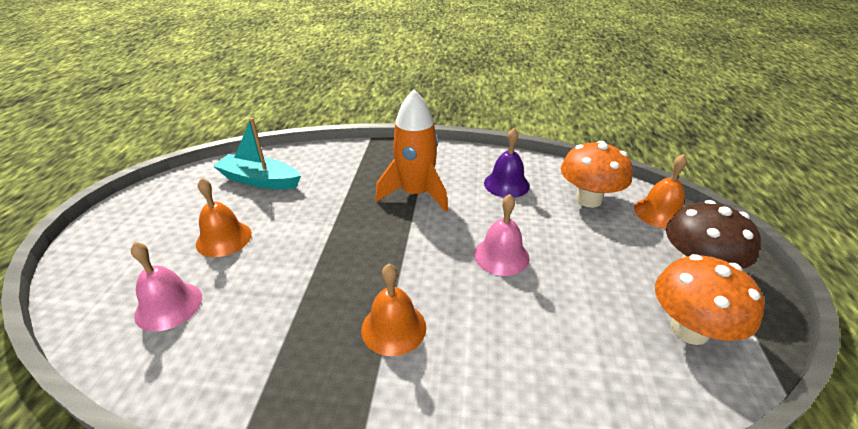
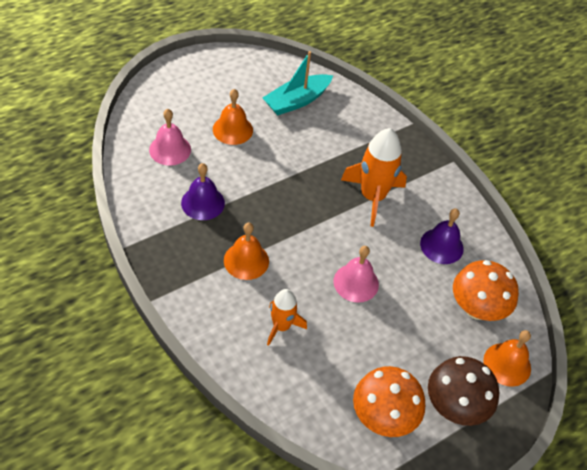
camera: 45 degrees right, 15 degrees up
(259, 180) = (297, 101): turquoise boat -> turquoise boat turned 105 degrees counterclockwise
(275, 320) = (203, 203): none -> purple bell
(511, 350) = (281, 326): none -> orange rocket

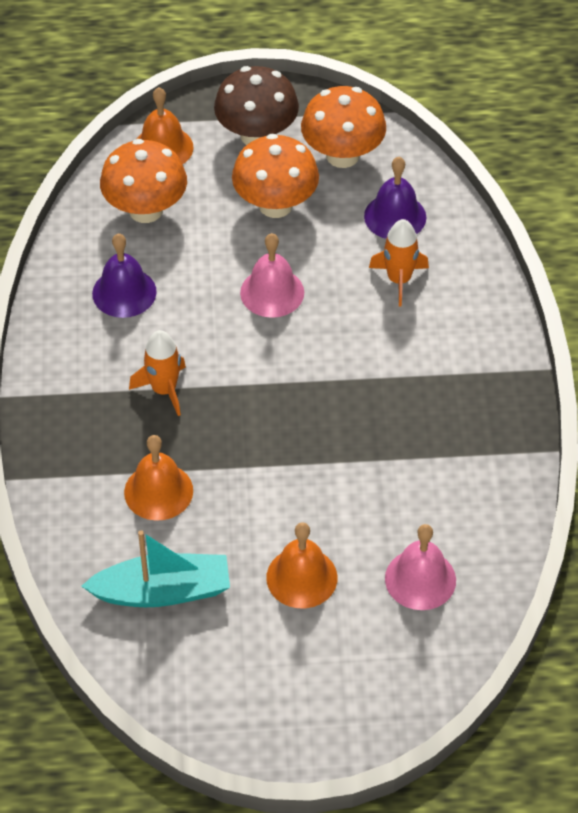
camera: 145 degrees left, 0 degrees up
(203, 203) = (413, 473): purple bell -> purple bell (395, 216)
(246, 260) = (397, 371): orange bell -> orange bell (158, 491)
(372, 196) = (164, 390): orange rocket -> orange rocket, size x0.61
(399, 350) = (275, 205): none -> orange mushroom

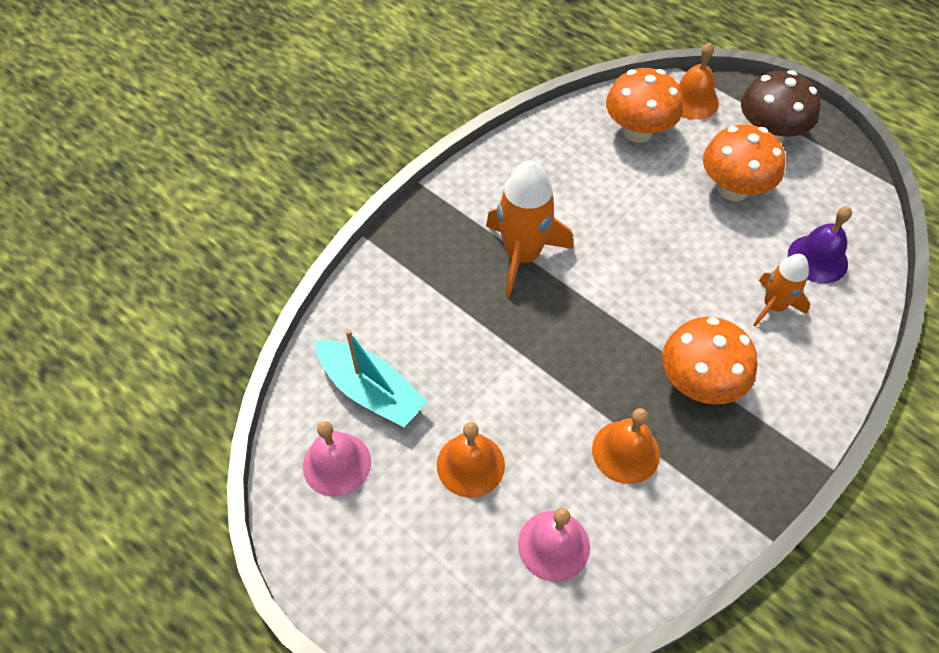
camera: 45 degrees right, 5 degrees up
(124, 292) = (566, 173): purple bell -> none
(158, 491) = (444, 320): orange bell -> orange bell (625, 451)
(164, 390) = (522, 256): orange rocket -> orange rocket, size x1.65
(272, 292) = (667, 246): pink bell -> pink bell (337, 464)
(342, 155) = (820, 189): orange mushroom -> orange mushroom (698, 383)

